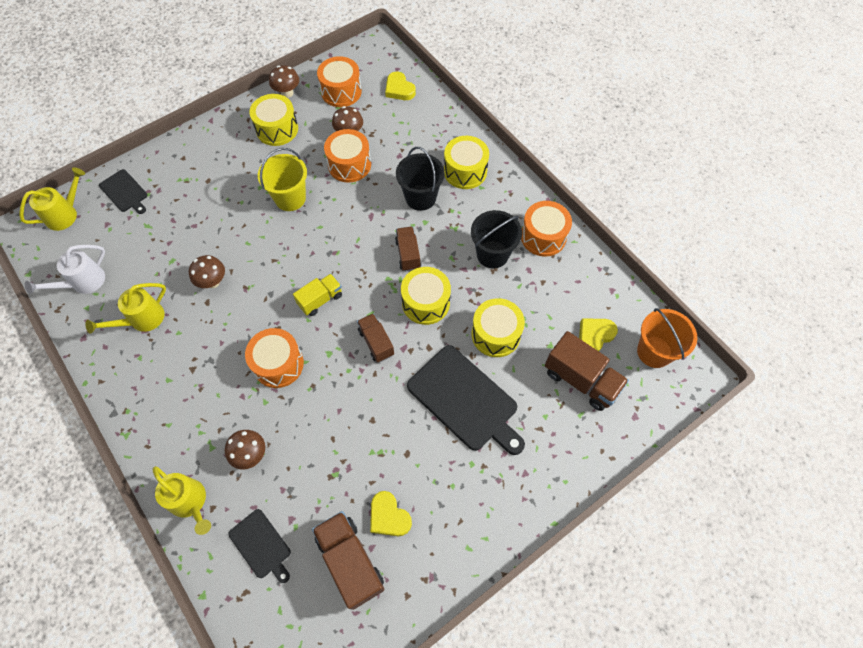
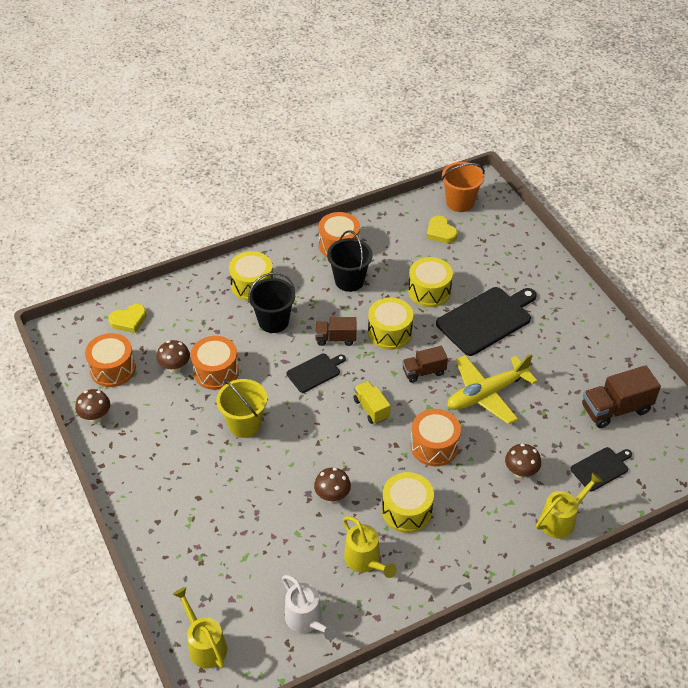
camera: 80 degrees left, 15 degrees down
(124, 192) = (190, 581): black cutting board -> black cutting board (315, 372)
(277, 129) = (146, 430): yellow drum -> yellow drum (406, 511)
(354, 410) = (486, 394): none -> yellow plane
(388, 516) = (580, 380): yellow heart -> none
(581, 380) = (477, 247): brown truck -> none

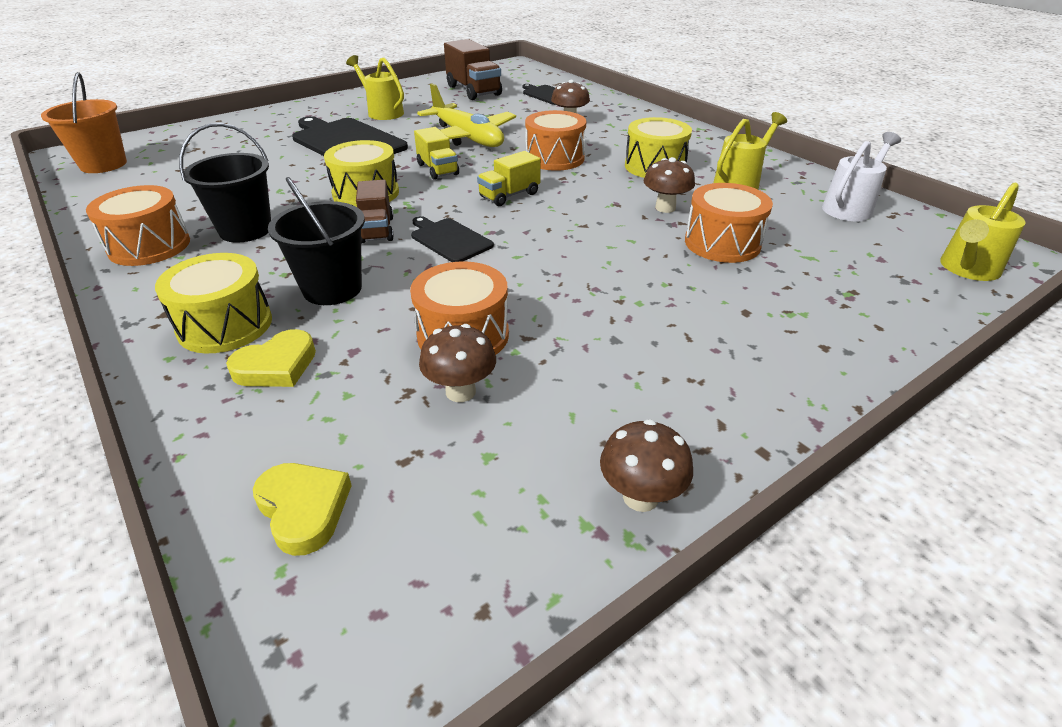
camera: 100 degrees left, 10 degrees down
(113, 369) = (480, 502): orange drum -> orange drum (722, 243)
(244, 424) = (575, 288): yellow bucket -> none
(423, 372) = (438, 169): brown truck -> yellow truck
(429, 291) = (287, 174): yellow drum -> none
(440, 232) = (163, 173): yellow heart -> yellow heart (276, 366)
(561, 519) = (615, 106): yellow watering can -> yellow watering can (382, 112)

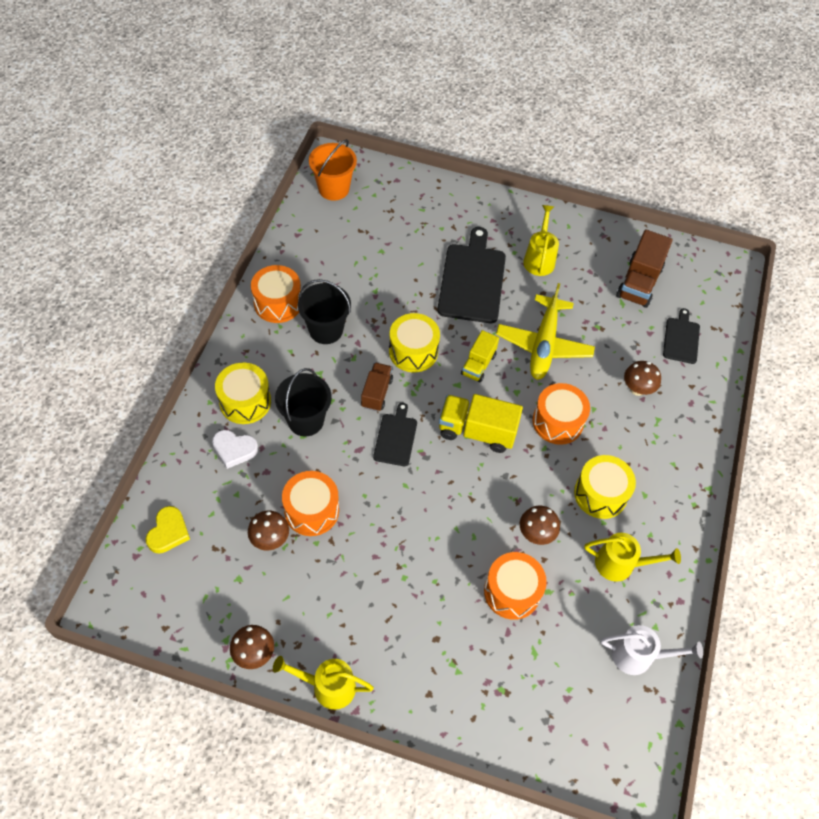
camera: 50 degrees right, 20 degrees up
(276, 366) = (234, 449): yellow heart -> white heart
(377, 230) = (376, 393): brown truck -> brown truck turned 150 degrees clockwise
(509, 195) = (477, 431): yellow truck -> yellow truck, size x1.59
(967, 269) = (593, 758): yellow watering can -> yellow watering can (327, 686)

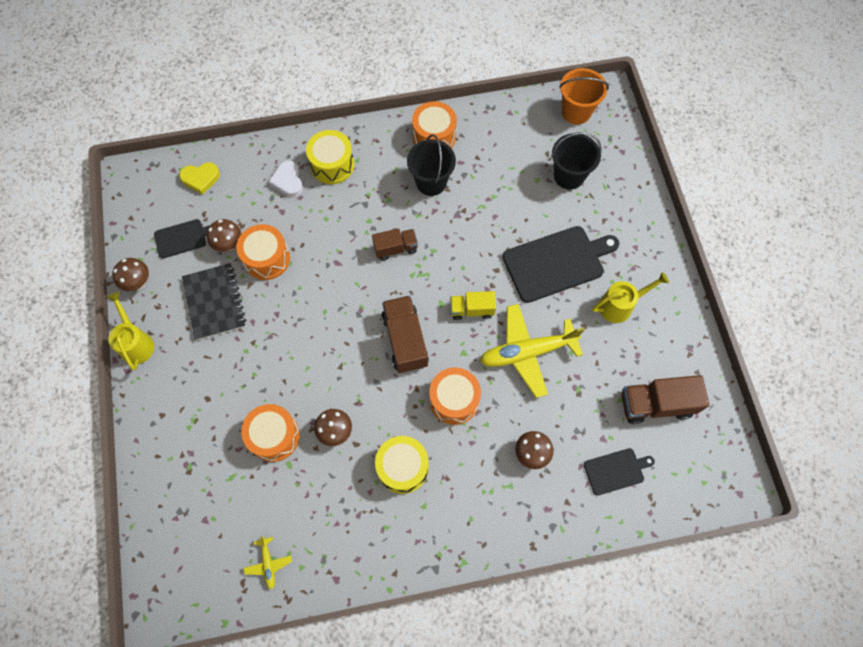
camera: 65 degrees right, 10 degrees up
(305, 420) = (340, 213): black bucket -> black bucket (569, 176)
(330, 583) = (214, 302): none -> black notebook
(396, 437) = (363, 283): black cutting board -> black cutting board (182, 238)
(413, 351) = (452, 254): yellow drum -> none
(477, 431) = (405, 340): yellow truck -> brown truck
(621, 564) = (344, 513): yellow watering can -> none
(639, 655) = (268, 564): white watering can -> yellow plane

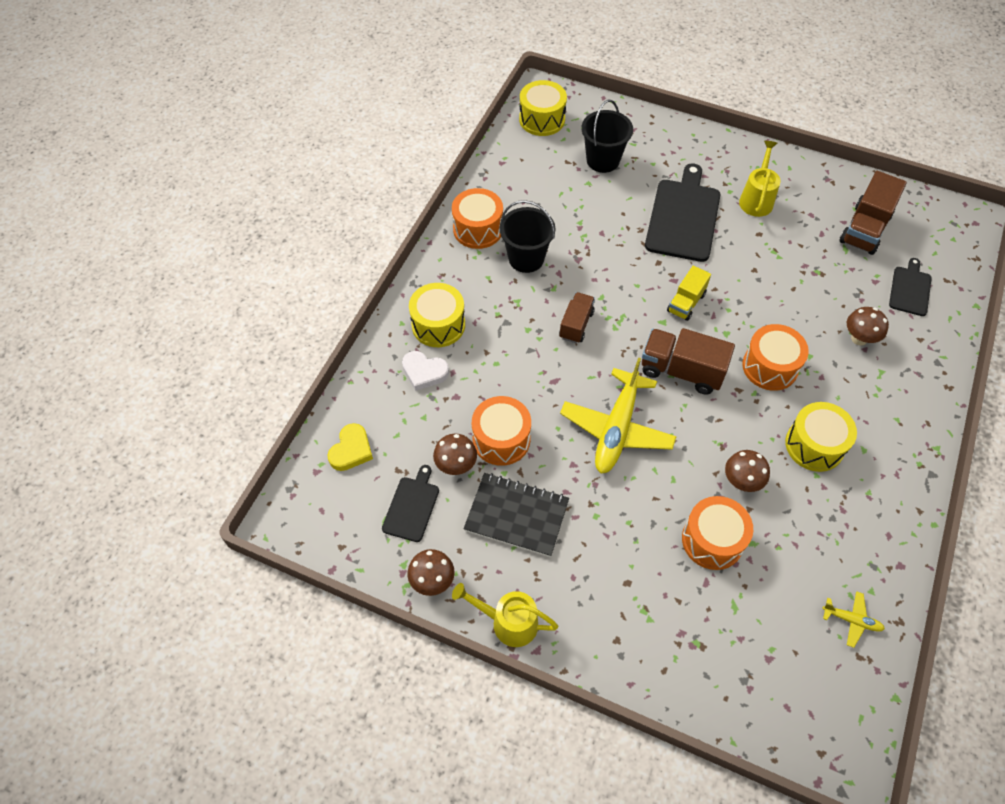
camera: 55 degrees left, 10 degrees down
(527, 352) = (757, 287): yellow plane -> yellow plane (616, 429)
(576, 112) = (542, 119): orange bucket -> yellow drum

